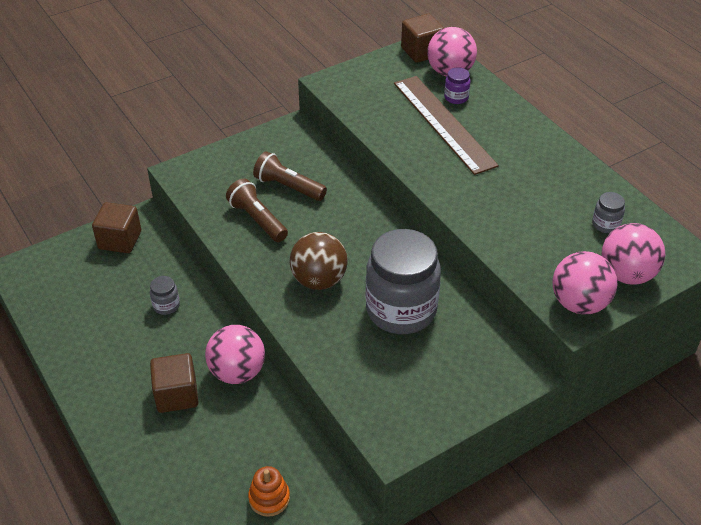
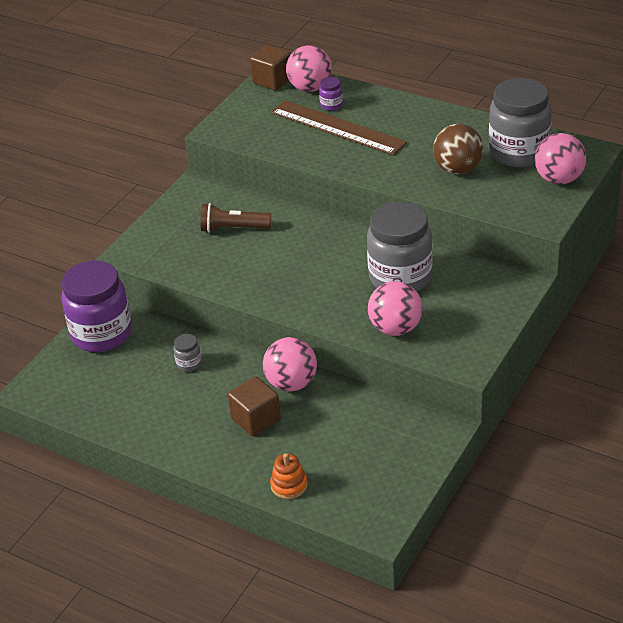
camera: 25 degrees left, 5 degrees down
(120, 240) = (102, 334): brown cube -> purple jar
(257, 219) = (229, 261): brown flashlight -> none
(269, 498) = (390, 452): orange stacking toy -> orange stacking toy (289, 485)
(319, 280) = (318, 283): brown ball -> brown ball (457, 169)
(579, 303) = (540, 211): pink ball -> pink ball (395, 328)
(605, 224) = (518, 152): grey jar -> grey jar, size x2.48

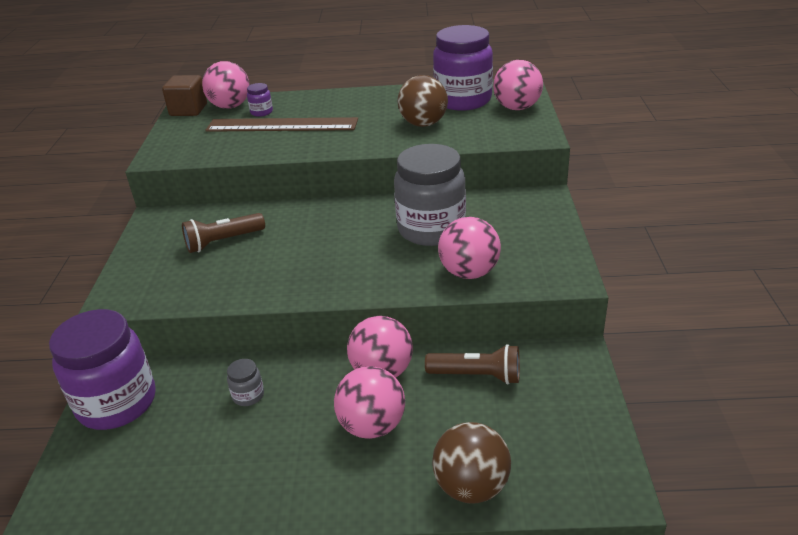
camera: 30 degrees left, 5 degrees down
(256, 419) = (372, 426): brown cube -> pink ball
(289, 485) = (471, 486): orange stacking toy -> brown ball
(356, 414) = (477, 376): none -> brown flashlight
(518, 152) = (463, 100): grey jar -> purple jar

